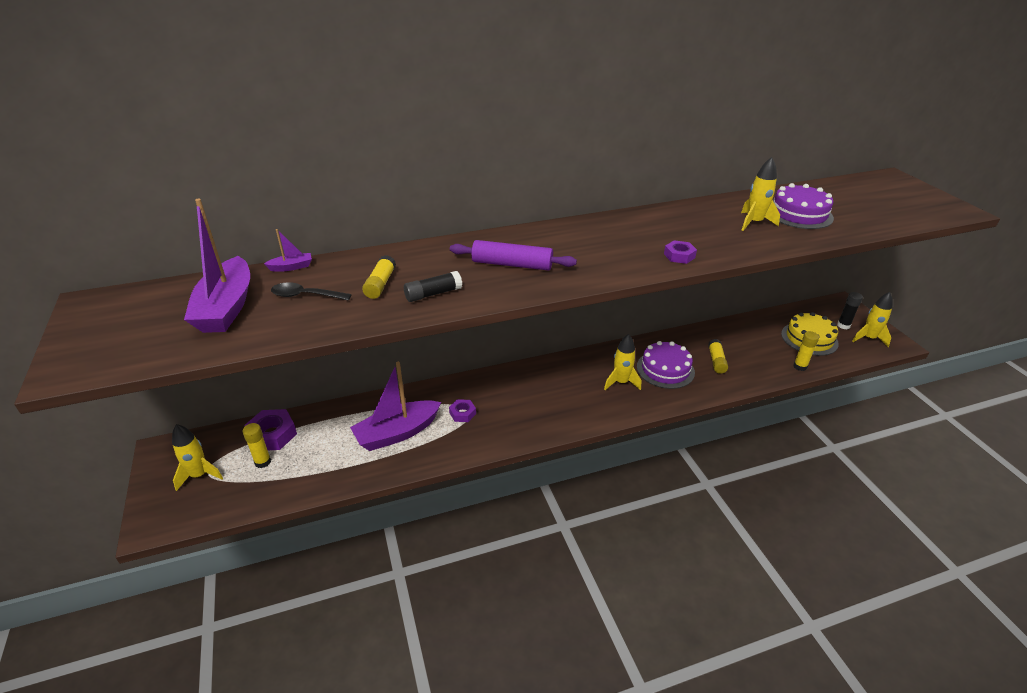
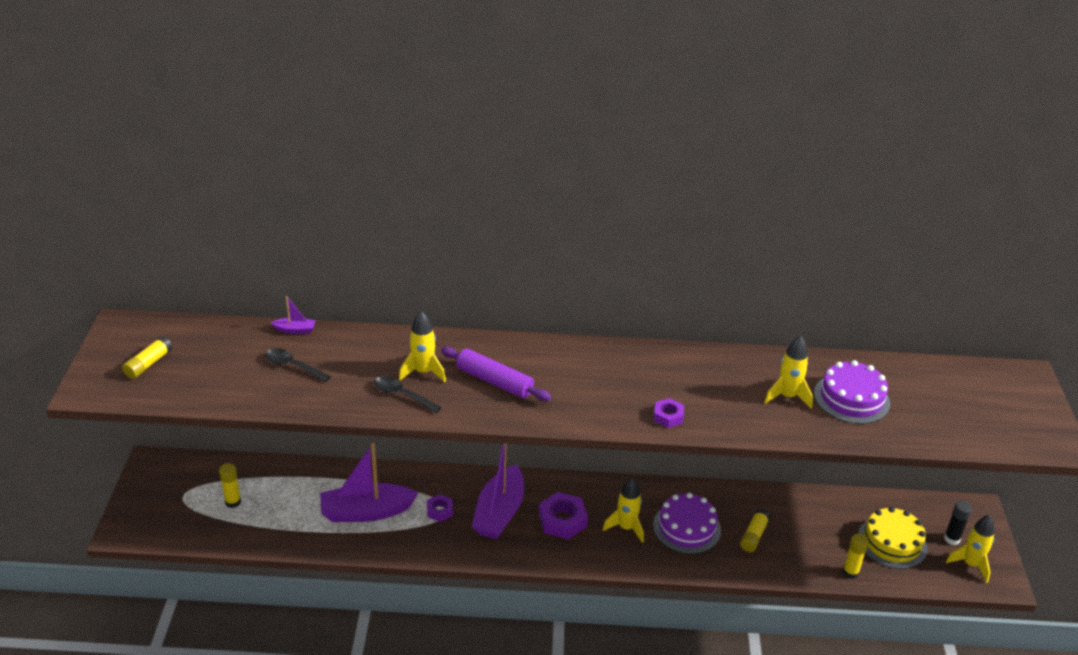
camera: 20 degrees right, 0 degrees up
(199, 475) = (175, 497): yellow rocket -> yellow rocket (423, 372)
(226, 307) = (224, 361): purple boat -> purple boat (499, 513)
(272, 434) = (251, 477): purple nut -> purple nut (562, 520)
(380, 284) = (362, 371): yellow glue stick -> yellow glue stick (148, 364)
(433, 294) = (402, 395): black glue stick -> black spoon

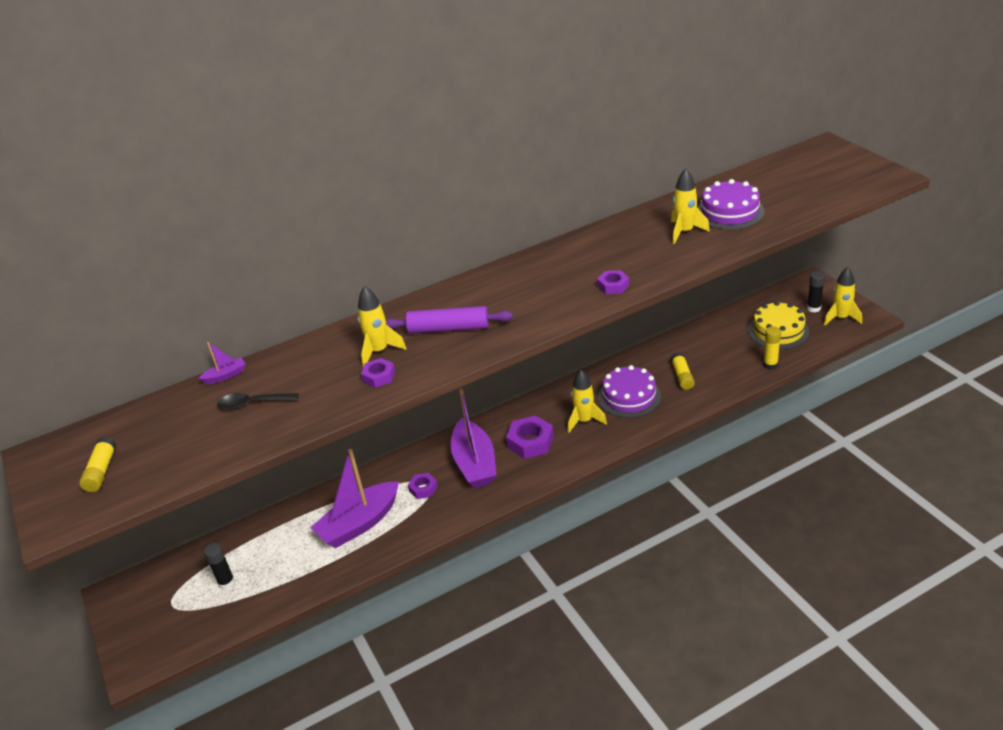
camera: 25 degrees left, 0 degrees up
(233, 502) = (226, 582): yellow glue stick -> black glue stick
(402, 395) = (379, 376): black spoon -> purple nut

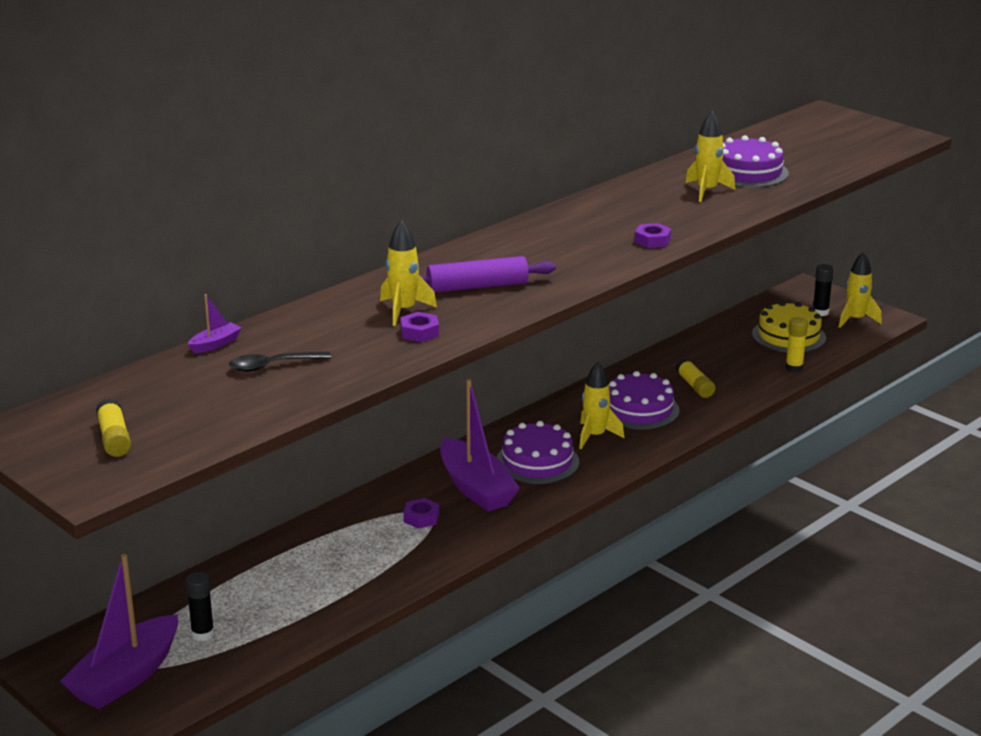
camera: 20 degrees left, 10 degrees down
(359, 523) = (354, 559): purple boat -> purple boat (126, 677)
(530, 442) = (537, 461): purple nut -> purple cake

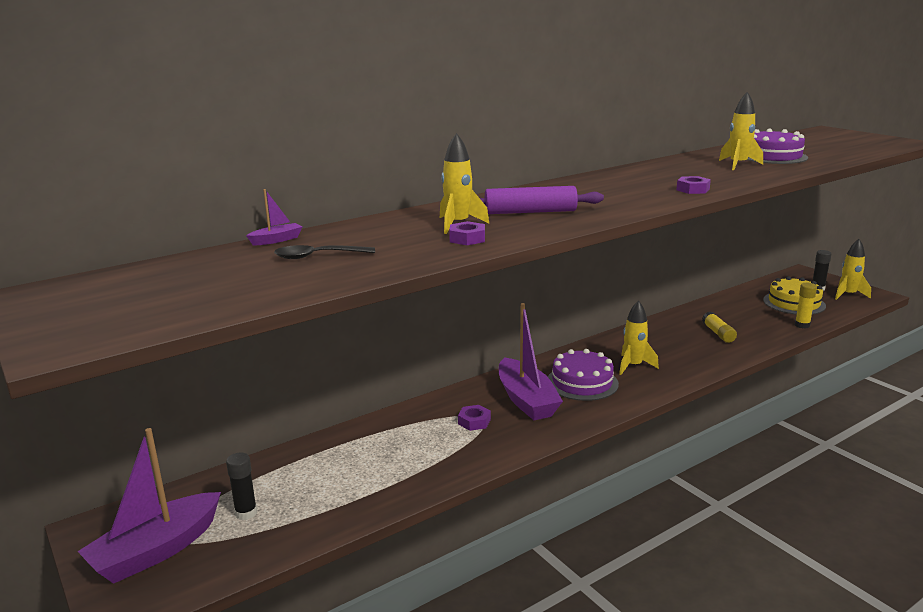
camera: 10 degrees right, 5 degrees down
(114, 438) = (124, 304): yellow glue stick -> none
(639, 409) = (671, 348): purple cake -> none

